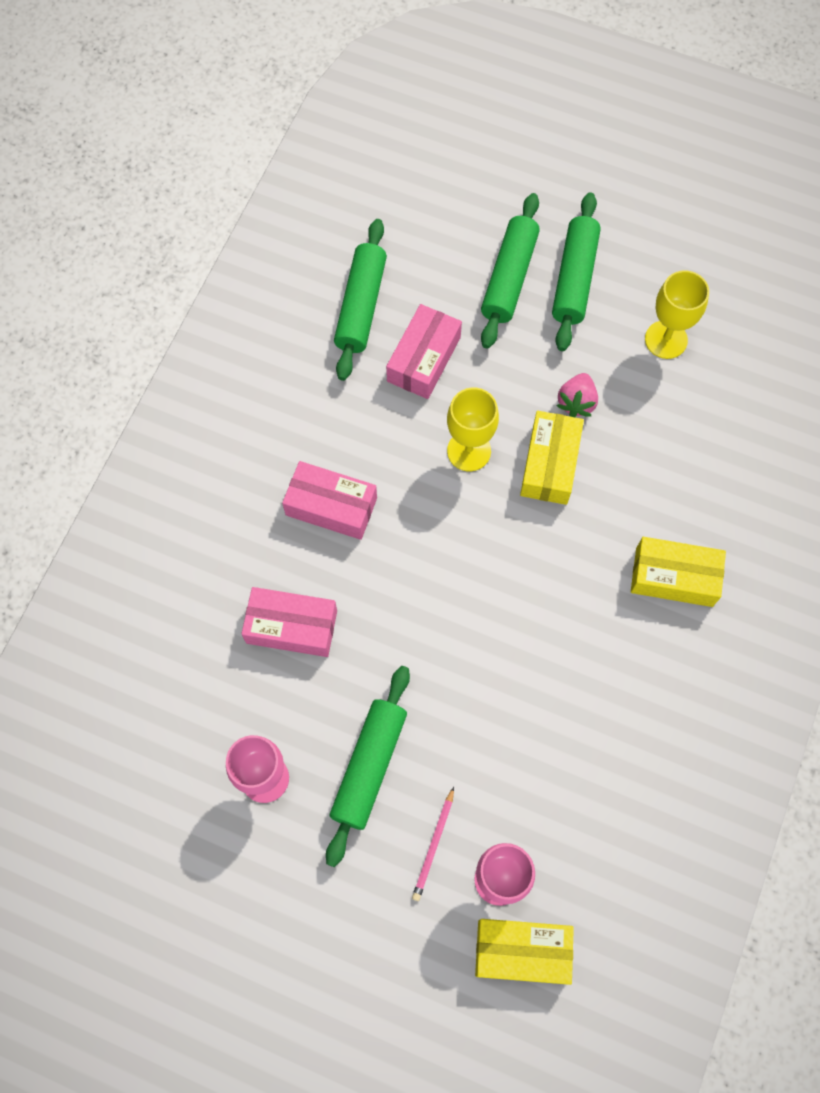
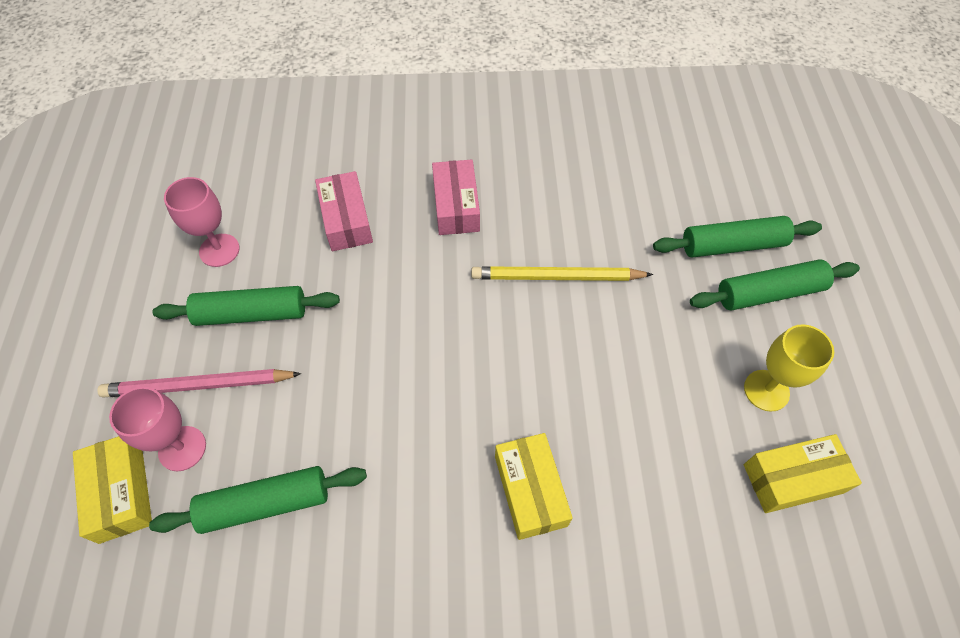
camera: 65 degrees right, 10 degrees down
(361, 306) = (633, 160): green rolling pin -> green rolling pin (265, 504)
(424, 359) = (617, 216): pink box -> none
(434, 845) = (198, 386): pink pencil -> pink pencil, size x1.87
(469, 451) = (557, 277): yellow goblet -> yellow pencil
(550, 464) = (581, 341): yellow box -> yellow box (793, 478)
(576, 402) = (653, 340): pink strawberry -> none

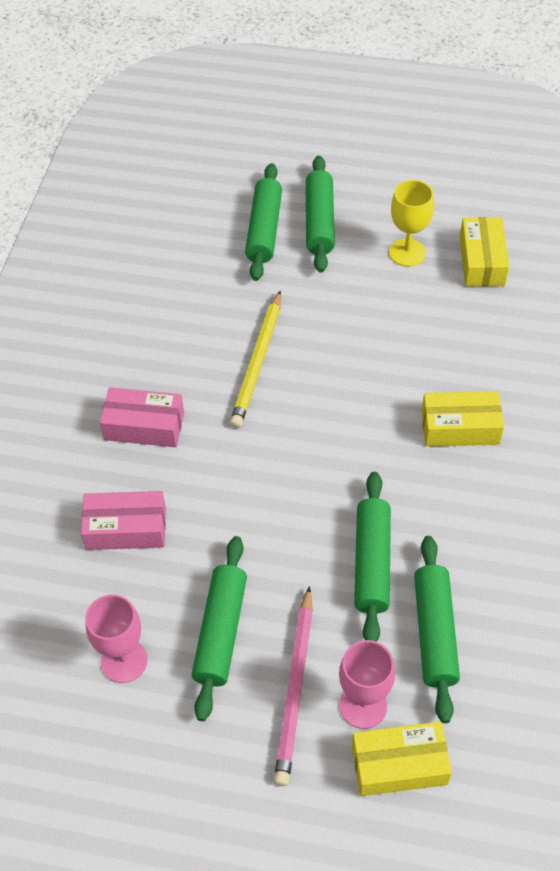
camera: 75 degrees left, 5 degrees down
(340, 428) = (372, 563): none -> green rolling pin

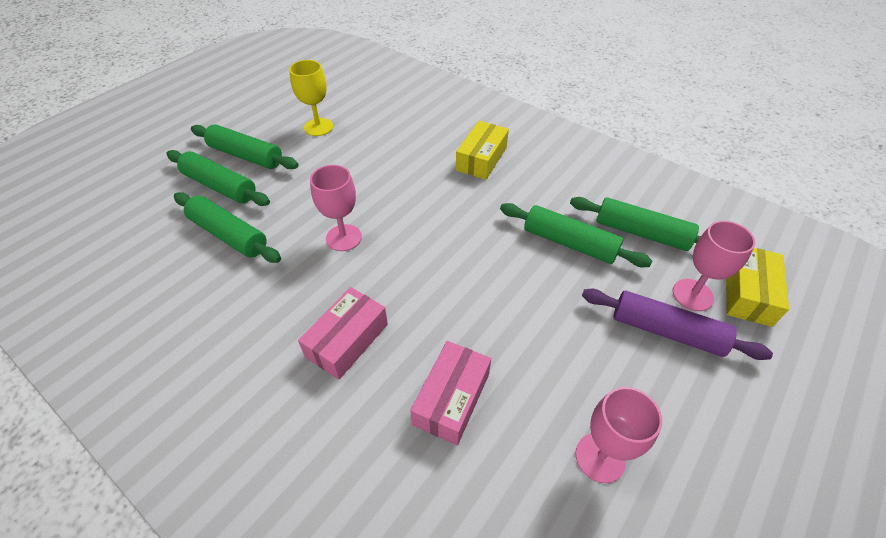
camera: 65 degrees left, 5 degrees down
(221, 632) = (595, 363): green rolling pin -> green rolling pin (229, 235)
(258, 362) = (343, 238): yellow pencil -> pink goblet
(295, 688) = (666, 331): pink pencil -> purple rolling pin
(481, 261) = (357, 101): yellow box -> none

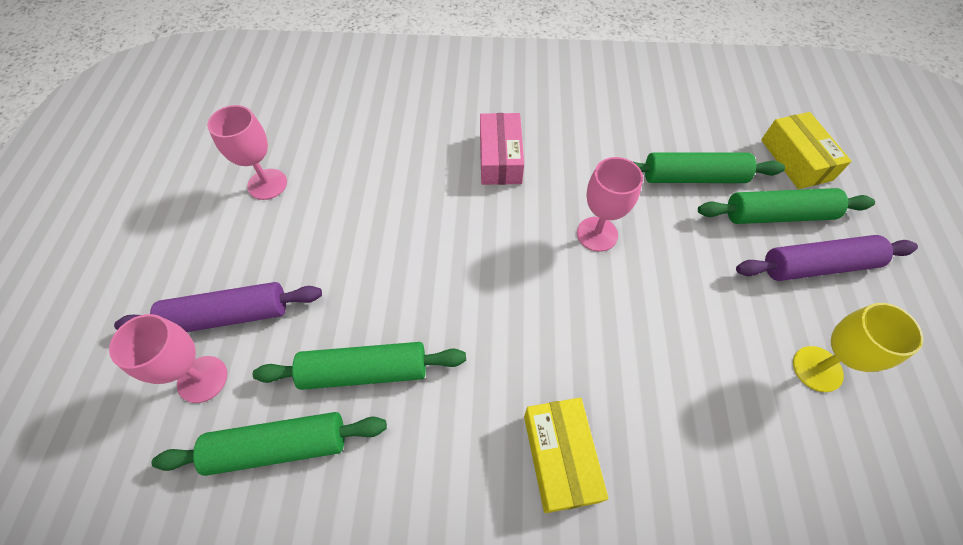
camera: 145 degrees right, 10 degrees up
(246, 156) = (817, 266): green rolling pin -> purple rolling pin
(451, 399) = (392, 164): pink box -> none
(748, 293) = (134, 421): yellow box -> yellow box (796, 160)

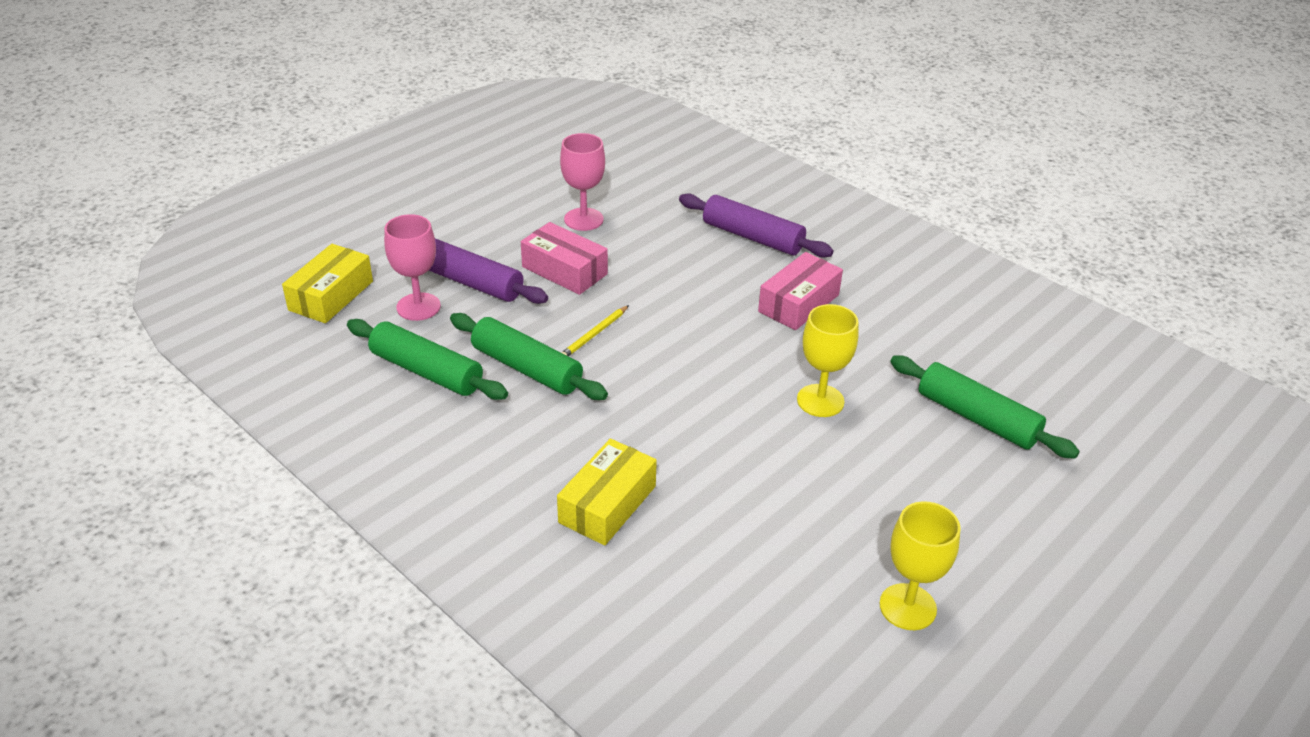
camera: 40 degrees right, 20 degrees down
(300, 246) = (564, 270): none -> pink box
(386, 293) = (594, 334): none -> yellow pencil
(597, 234) = (820, 401): pink goblet -> yellow goblet
(777, 215) = (1031, 494): green rolling pin -> none
(796, 160) = (1120, 470): yellow box -> yellow box (331, 296)
(817, 266) = (1018, 550): purple rolling pin -> purple rolling pin (752, 237)

